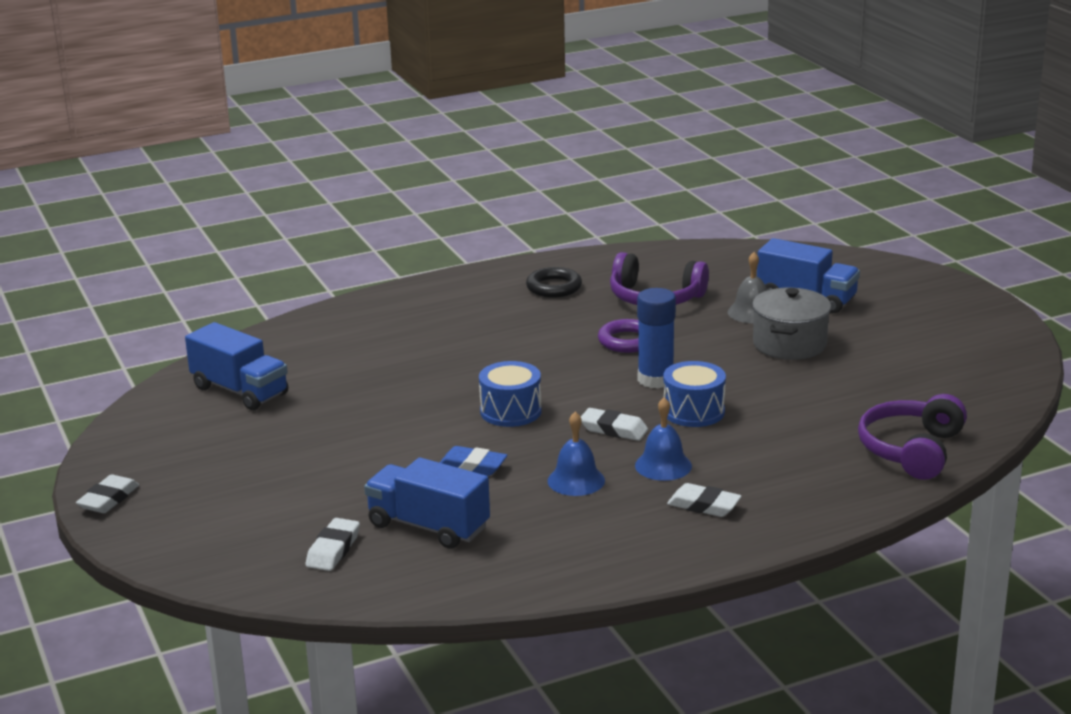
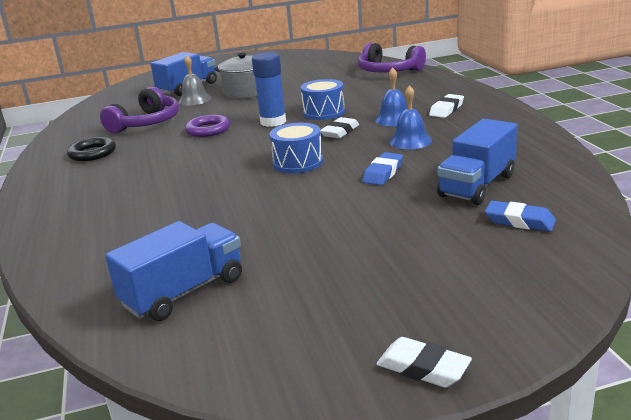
camera: 80 degrees left, 0 degrees up
(333, 550) = (519, 221): white eraser -> blue eraser

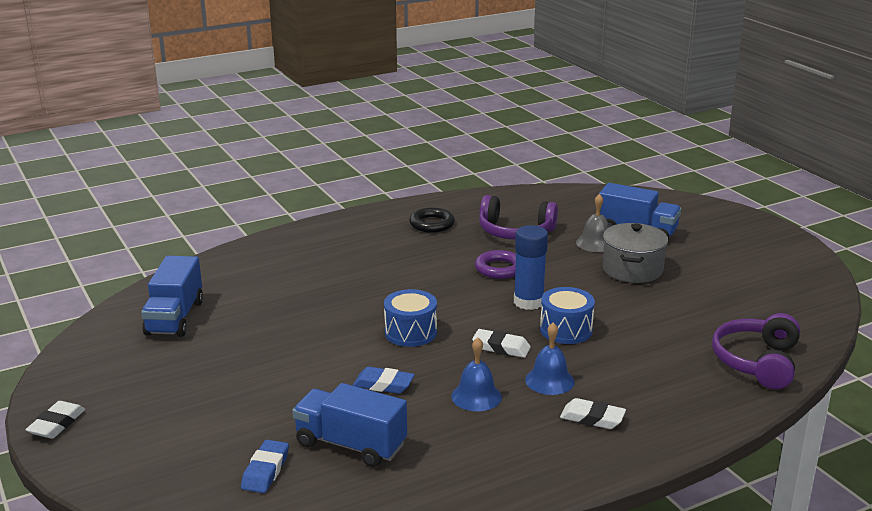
camera: 75 degrees right, 0 degrees up
(184, 292) = (175, 318): blue truck -> blue truck turned 60 degrees clockwise

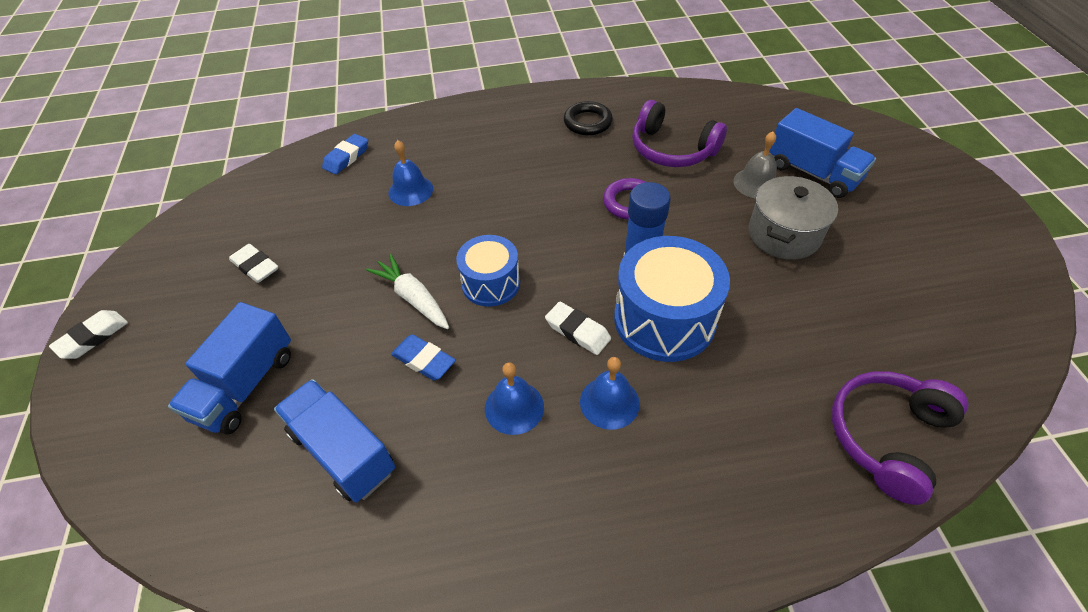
camera: 20 degrees right, 25 degrees up
(175, 318) = (276, 209): blue truck -> blue truck (245, 385)
(265, 471) = (238, 469): blue eraser -> blue eraser (346, 157)
(297, 288) = (410, 190): none -> blue bell
(348, 351) = (413, 298): none -> white carrot
(566, 330) = (664, 319): blue drum -> blue drum, size x1.62
(592, 418) = (633, 486): white eraser -> white eraser (255, 267)

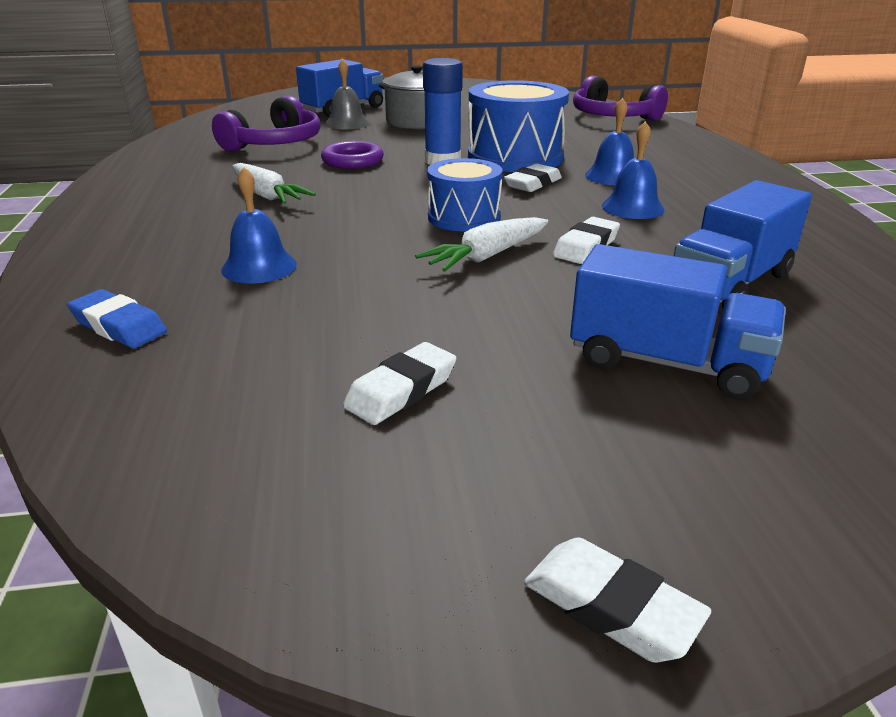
camera: 90 degrees left, 20 degrees down
(424, 360) = (586, 247): blue eraser -> white eraser
(537, 170) = (267, 195): none -> white carrot
(587, 122) = (190, 172): black ring -> none

